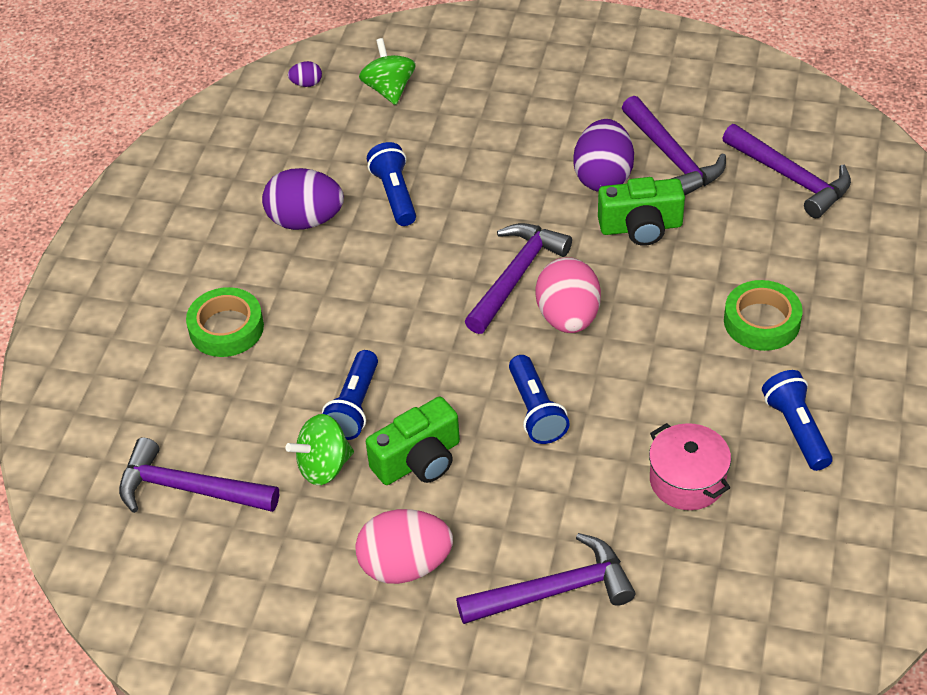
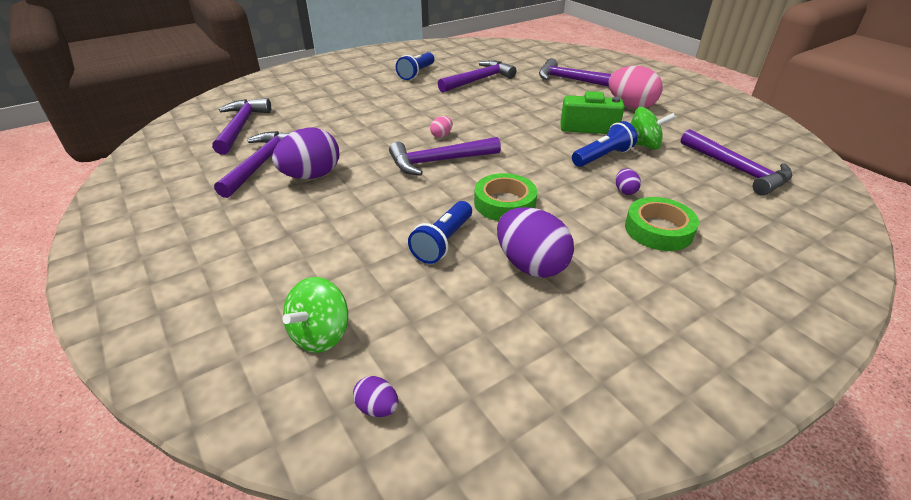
camera: 140 degrees left, 10 degrees down
(290, 362) = (625, 191): none -> purple egg
(536, 410) = (509, 117): blue flashlight -> none
(568, 317) = (441, 135): pink egg -> pink egg, size x0.45
(641, 227) = (342, 146): green camera -> none
(687, 480) = (479, 80): pink pot -> purple hammer
(761, 321) = (366, 97): green tape -> green tape (504, 203)

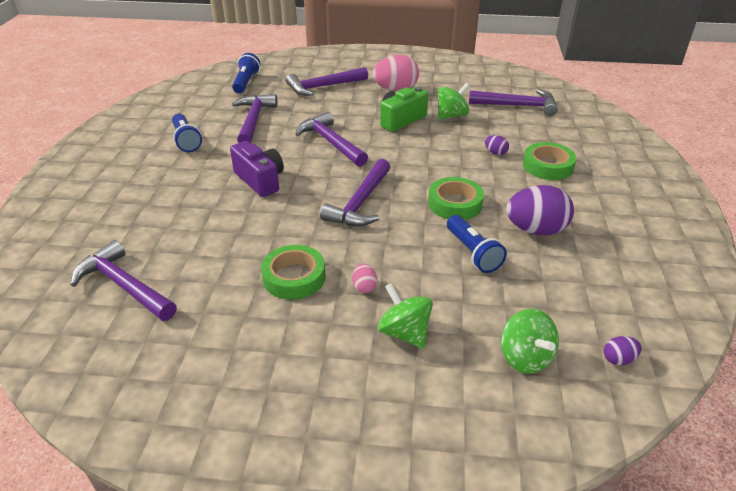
camera: 50 degrees left, 0 degrees up
(262, 163) = (228, 298): purple hammer -> purple hammer (330, 142)
(293, 251) = (404, 333): none -> green spinning top
(311, 176) = (294, 277): purple egg -> green tape
(409, 114) = (260, 180): none -> purple camera
(441, 135) = (321, 182): pink egg -> pink egg (364, 287)
(602, 157) = (446, 137): blue flashlight -> blue flashlight (246, 82)

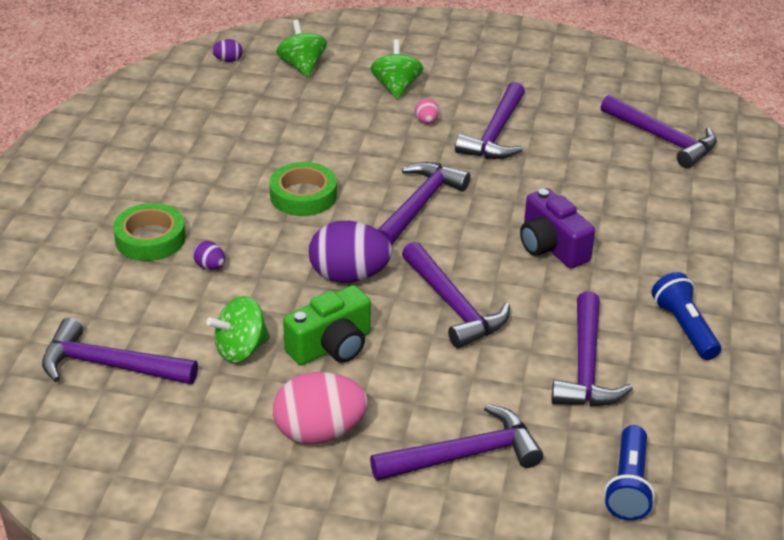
camera: 175 degrees left, 0 degrees up
(294, 277) = (495, 134): green tape -> purple hammer
(404, 333) = (396, 87): green spinning top -> green spinning top turned 150 degrees counterclockwise
(472, 253) = (307, 142): blue flashlight -> none
(536, 230) = (226, 159): purple egg -> purple egg (349, 276)

